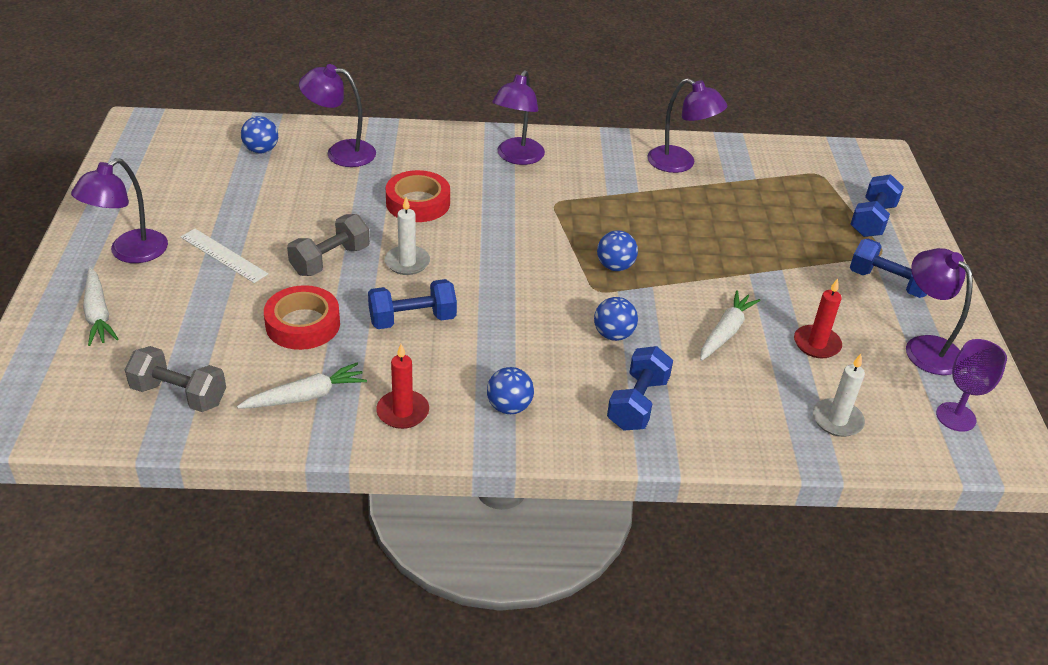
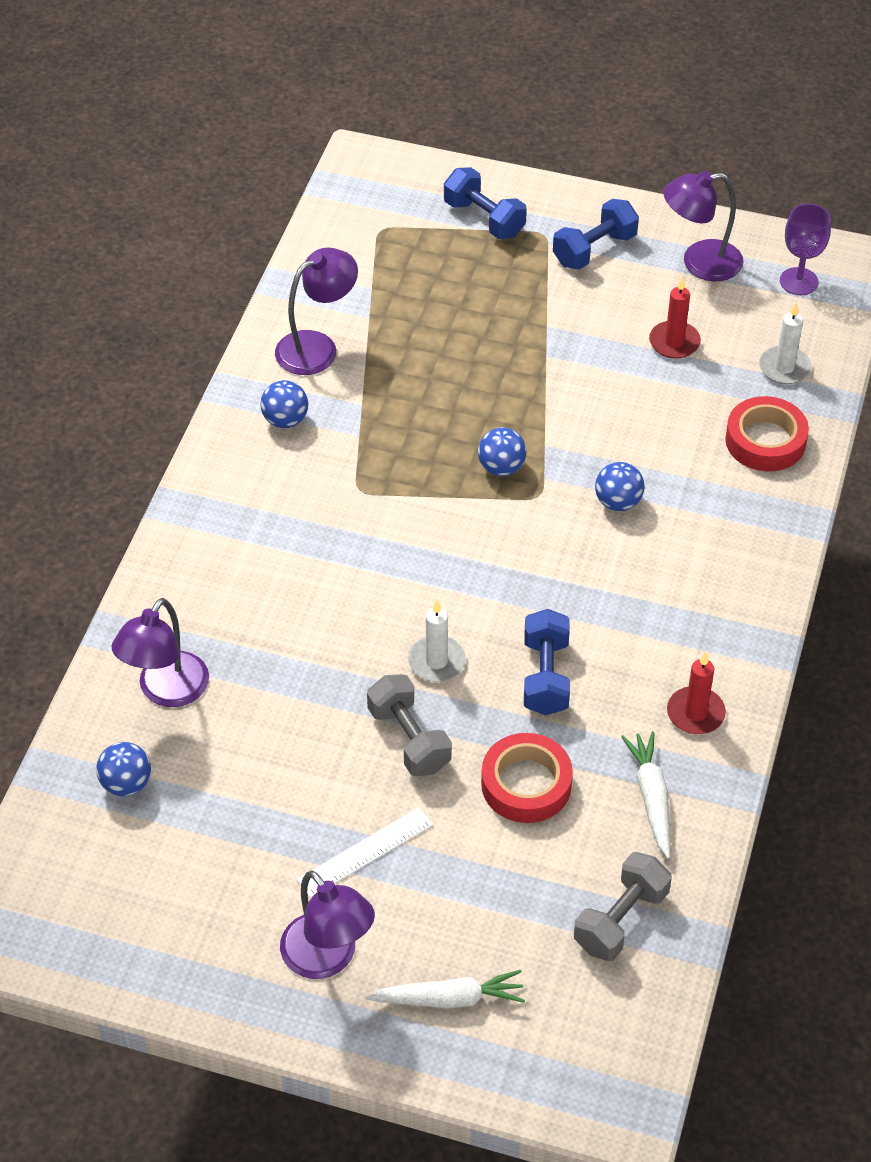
camera: 70 degrees left, 10 degrees up
(418, 203) = (315, 627): red tape -> red tape (765, 441)
(509, 407) = (708, 619): blue ball -> blue ball (285, 420)
(517, 157) = (246, 503): purple lamp -> none
(637, 403) = (727, 512): blue dumbbell -> none
(725, 332) = (638, 408): white carrot -> none

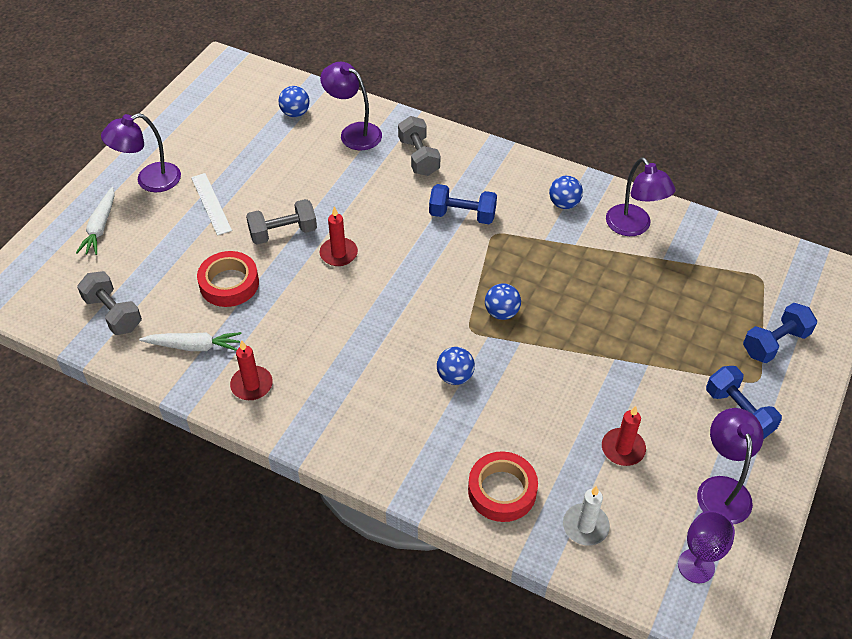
camera: 100 degrees right, 0 degrees up
(213, 597) = (419, 157): none -> grey dumbbell
(436, 661) = (338, 253): white candle -> red candle
(545, 676) = (309, 307): blue dumbbell -> blue dumbbell (462, 215)

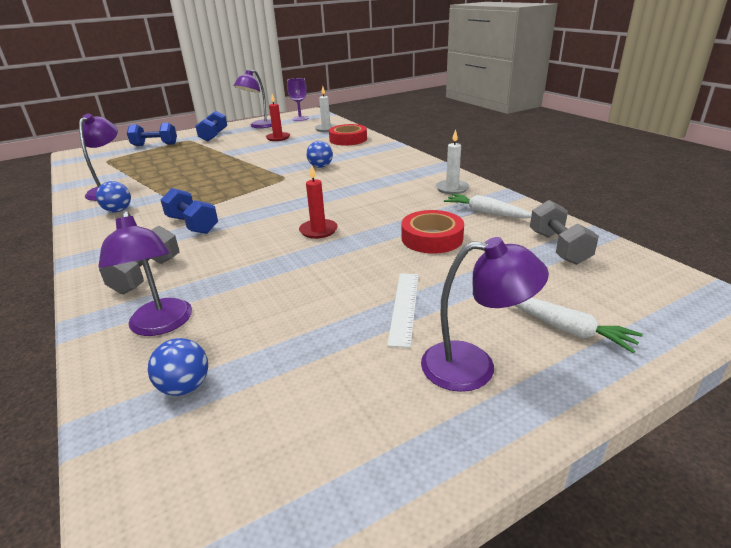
camera: 145 degrees left, 20 degrees down
(100, 227) = (565, 328): white carrot -> white carrot turned 90 degrees clockwise
(252, 385) = (452, 188): red candle -> white candle
(283, 233) = (350, 257): grey dumbbell -> none
(501, 312) = (255, 179): blue ball -> none

